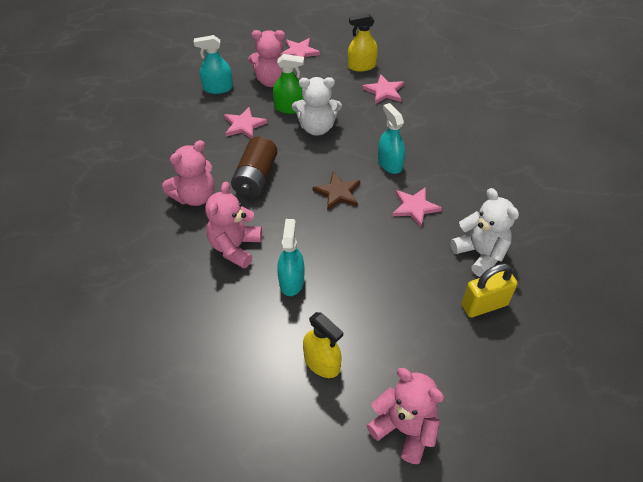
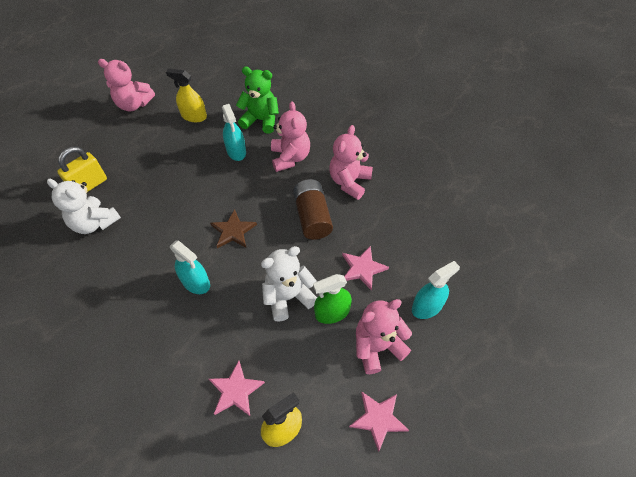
camera: 155 degrees right, 5 degrees up
(236, 315) = (261, 120): none -> green teddy bear
(415, 207) = (159, 244): pink star -> none

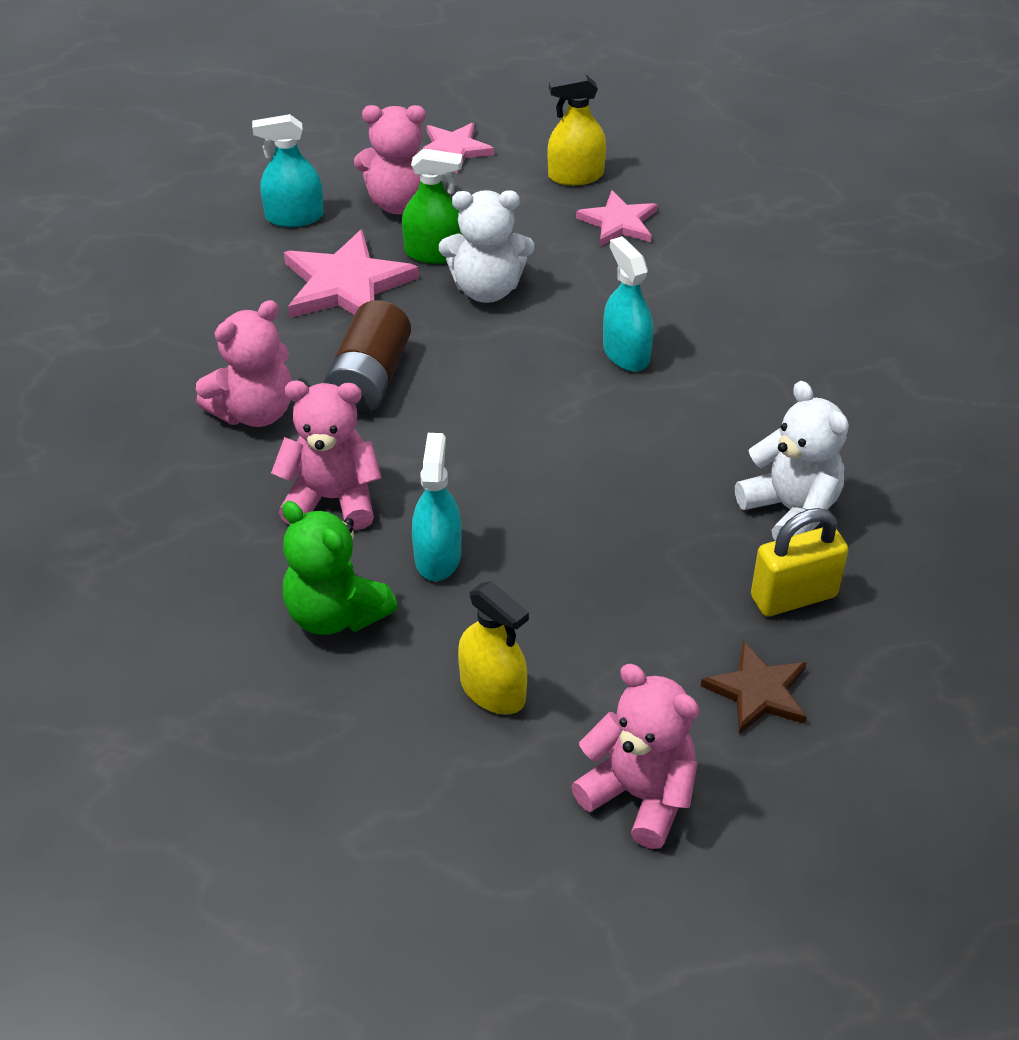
camera: 155 degrees left, 10 degrees down
(233, 231) = (526, 405): brown star -> brown star (758, 691)
(290, 158) = (332, 499): pink teddy bear -> pink teddy bear turned 75 degrees clockwise
(362, 268) = (346, 285): pink star -> pink star, size x1.61

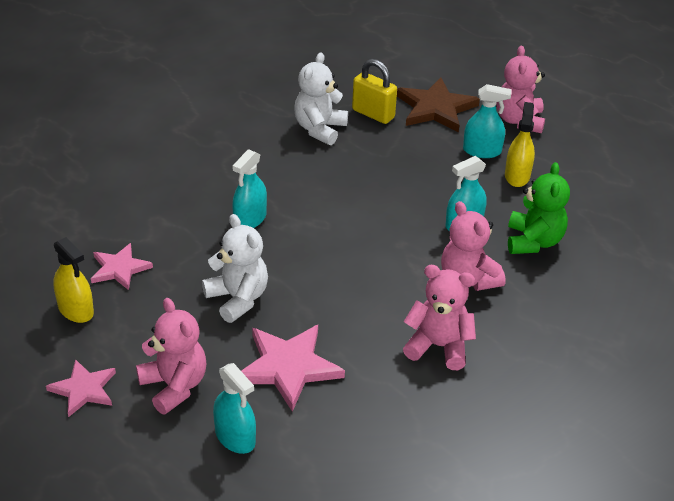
camera: 125 degrees left, 5 degrees down
(369, 379) = (365, 311): brown battery -> none
(434, 252) = (219, 340): green spray bottle -> none
(591, 683) = (482, 151): none -> turquoise spray bottle
(758, 691) = (435, 108): brown star -> brown star, size x1.61

